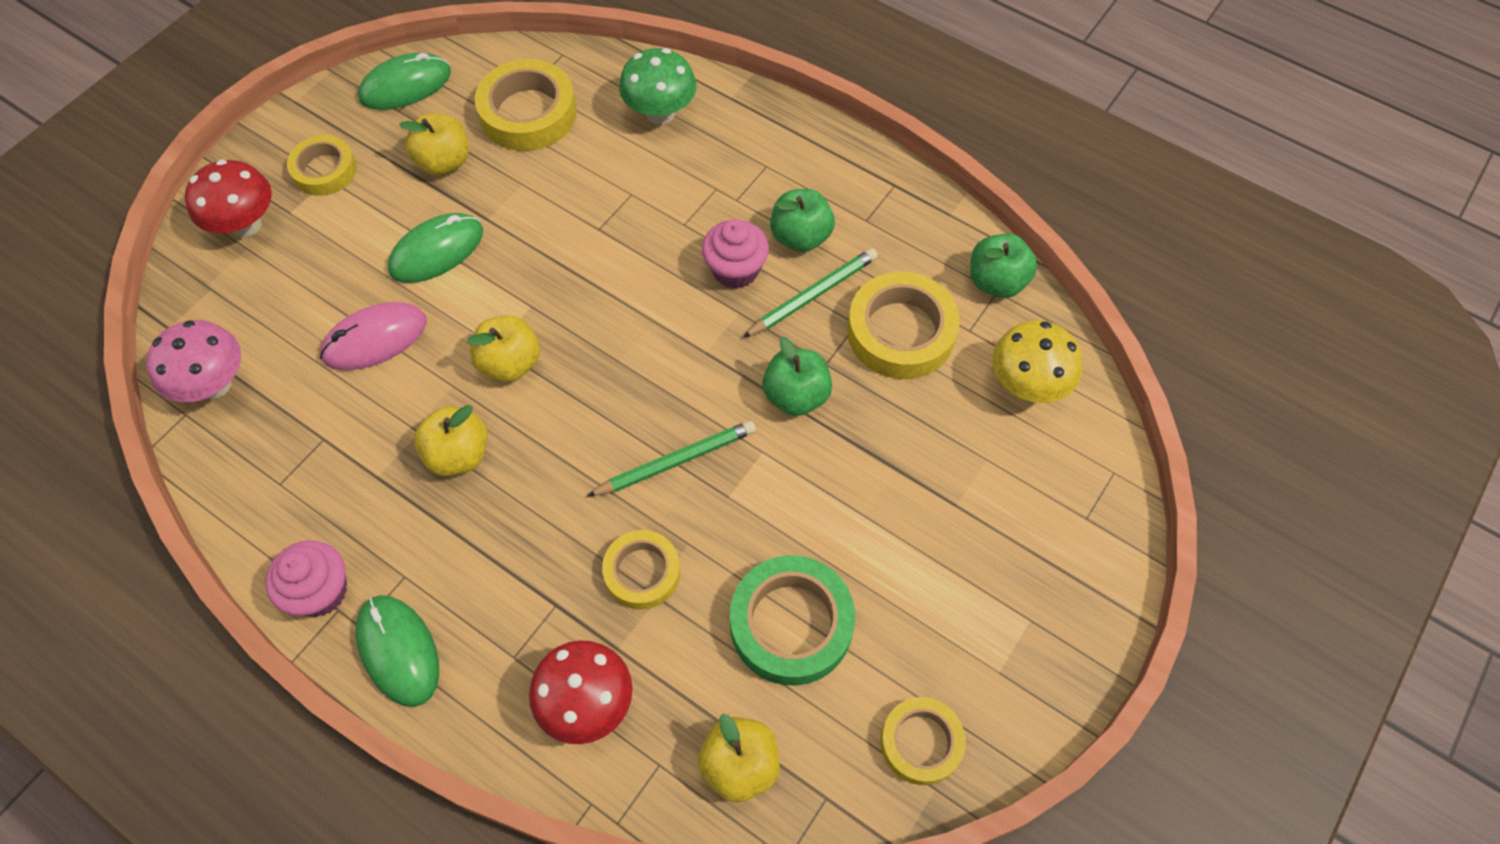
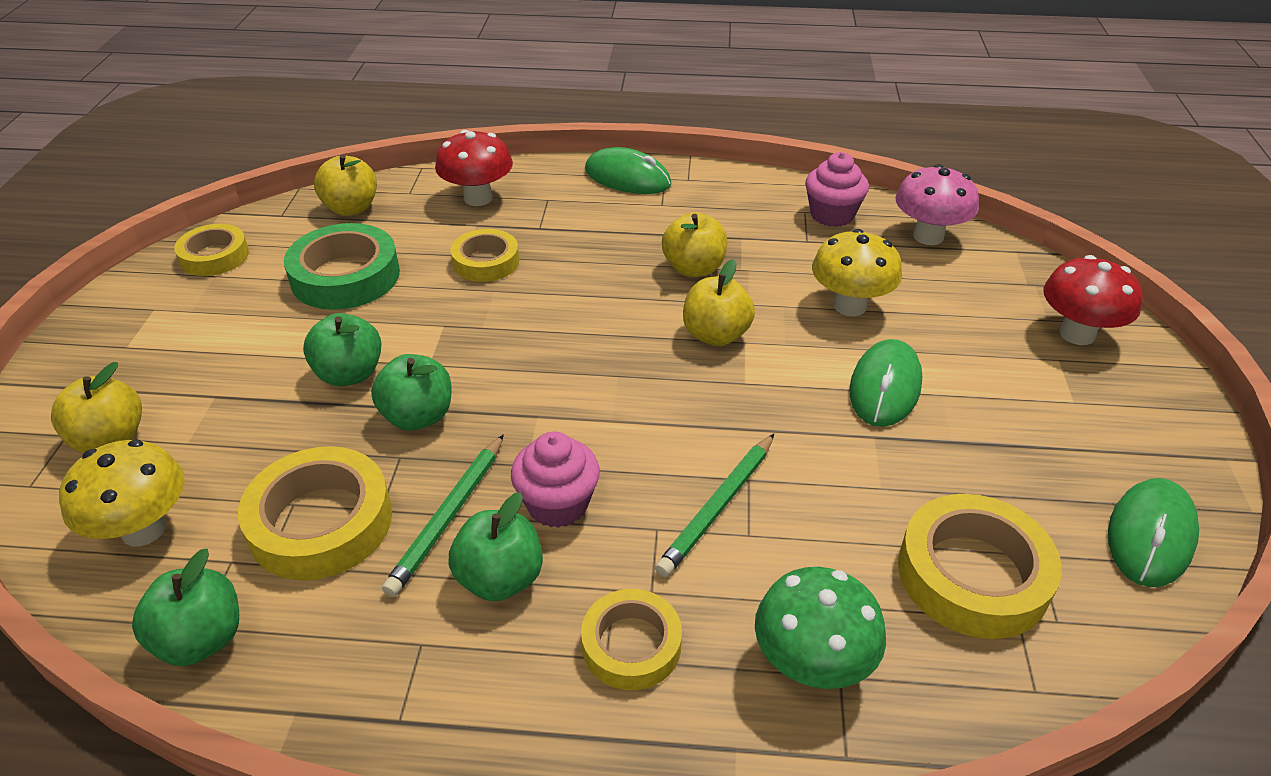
camera: 150 degrees right, 20 degrees down
(320, 591) = (709, 181): pink cupcake -> pink cupcake (832, 215)
(324, 170) = (1087, 406): yellow tape -> yellow tape (631, 645)
(375, 339) = (850, 306): pink mouse -> yellow mushroom
(444, 162) = (988, 470): yellow apple -> yellow apple (110, 440)
(676, 461) = (505, 329): green pencil -> green pencil (717, 507)
(834, 473) = (349, 374): none -> green apple

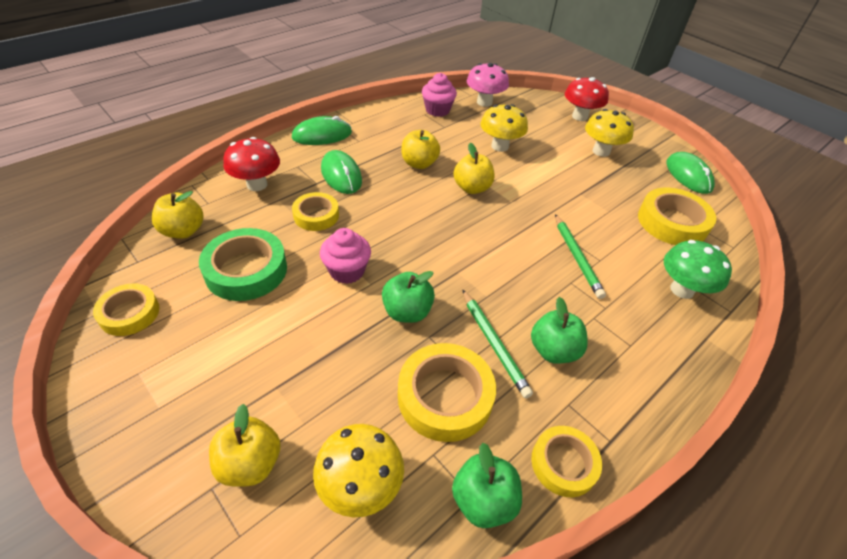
camera: 50 degrees left, 5 degrees up
(349, 374) = (337, 318): green apple -> none
(558, 504) = (525, 302): pink cupcake -> pink cupcake (347, 271)
(631, 645) = (630, 333): yellow tape -> yellow tape (563, 463)
(885, 387) = (557, 172): green mouse -> green mouse (341, 175)
(1024, 402) = (601, 151): none -> yellow mushroom

